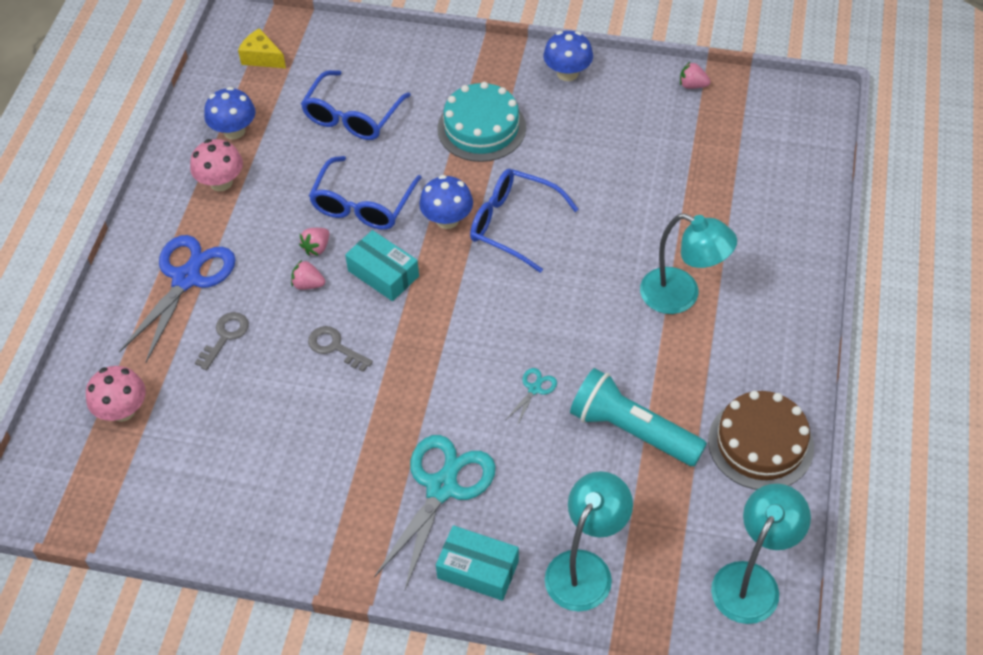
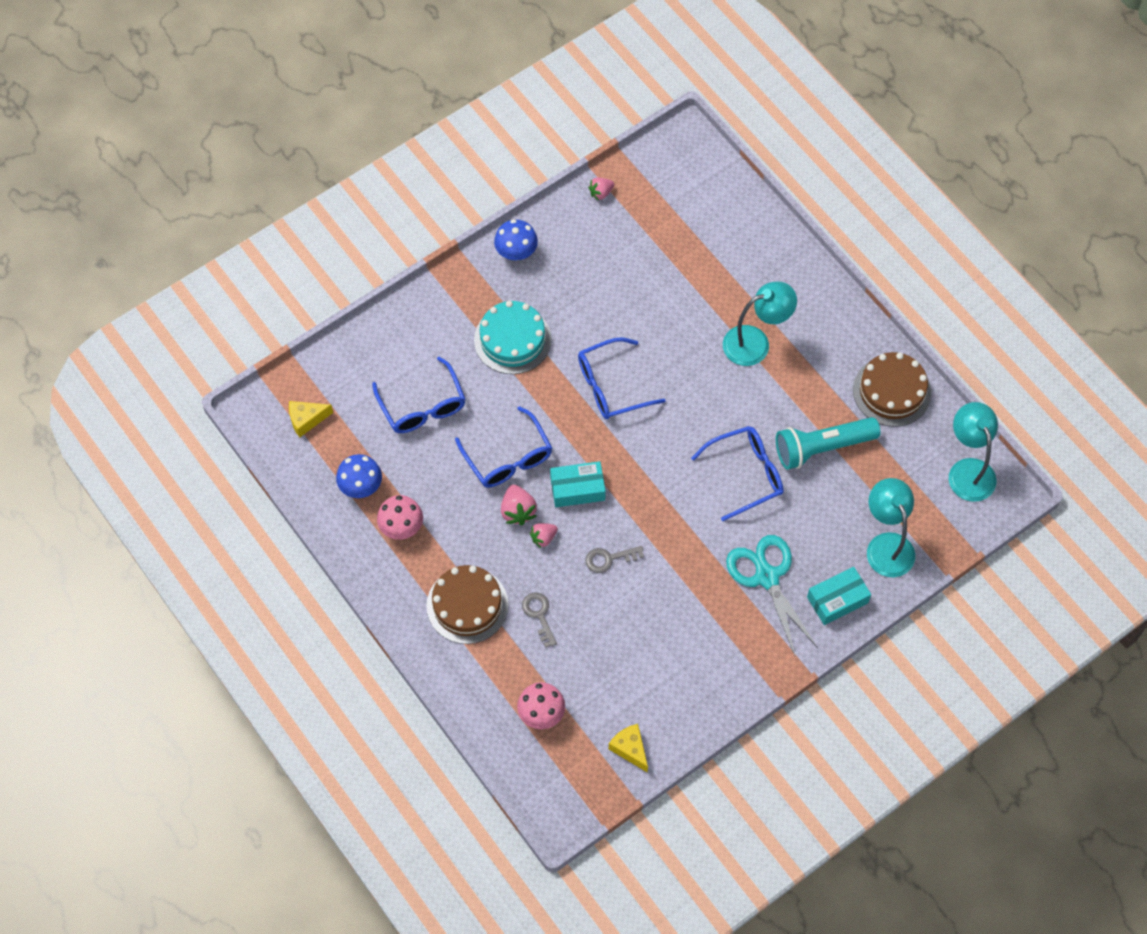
camera: 50 degrees left, 10 degrees up
(145, 508) = (630, 749): none -> yellow cheese
(186, 278) = (467, 605): blue scissors -> brown cake
(317, 248) = (518, 511): pink strawberry -> pink strawberry, size x1.51
(447, 219) = (570, 419): blue mushroom -> none
(534, 389) = (745, 474): turquoise scissors -> blue glasses

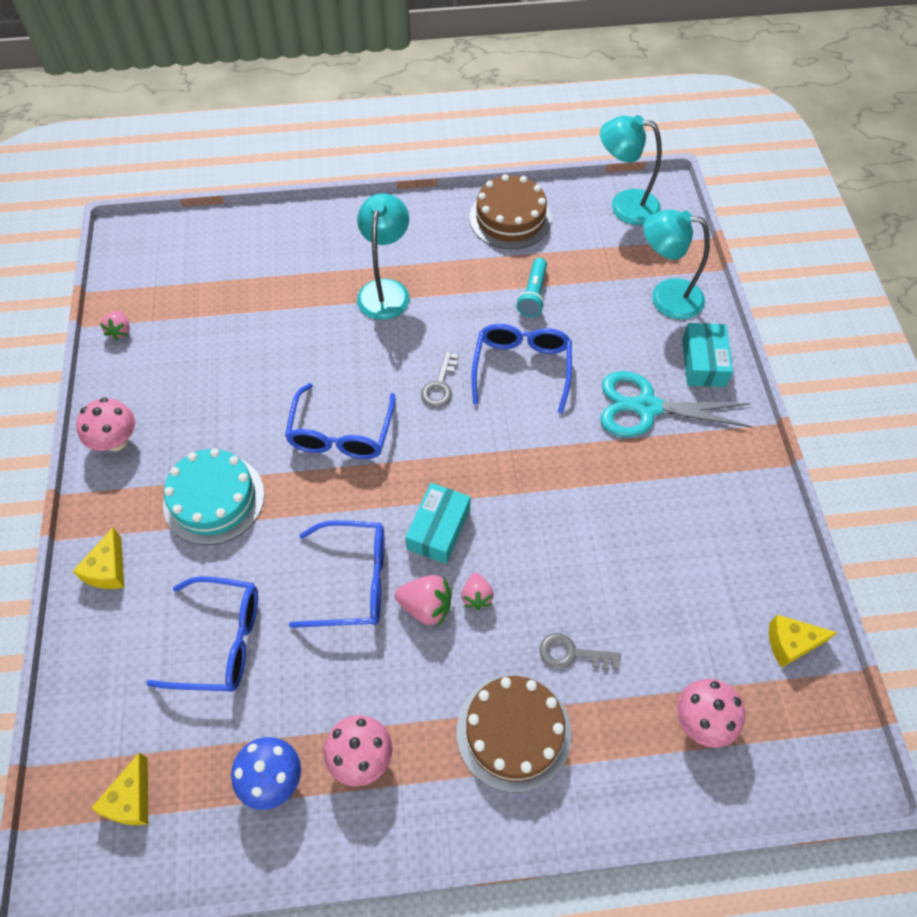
camera: 60 degrees left, 5 degrees down
(427, 312) = (108, 569): none -> yellow cheese
(516, 252) = (116, 440): blue mushroom -> pink mushroom
(609, 559) = (542, 542): grey key -> grey key (440, 385)
(822, 447) = (533, 295): turquoise flashlight -> turquoise flashlight, size x0.59

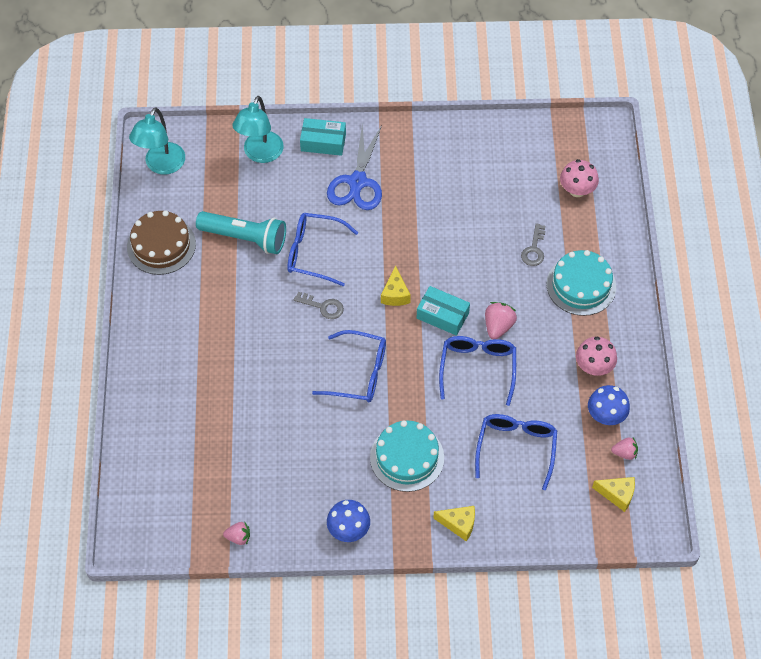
camera: 85 degrees left, 0 degrees up
(116, 440) = (348, 530): pink mushroom -> blue mushroom
(385, 290) = (224, 339): turquoise lamp -> none
(476, 596) = (493, 297): pink strawberry -> pink strawberry (624, 453)
(513, 732) = (581, 285): brown cake -> turquoise cake
(533, 295) = (245, 238): turquoise flashlight -> turquoise flashlight, size x1.69
(646, 408) = (357, 182): turquoise scissors -> blue scissors
(791, 643) = (533, 138): yellow cheese -> yellow cheese (395, 294)

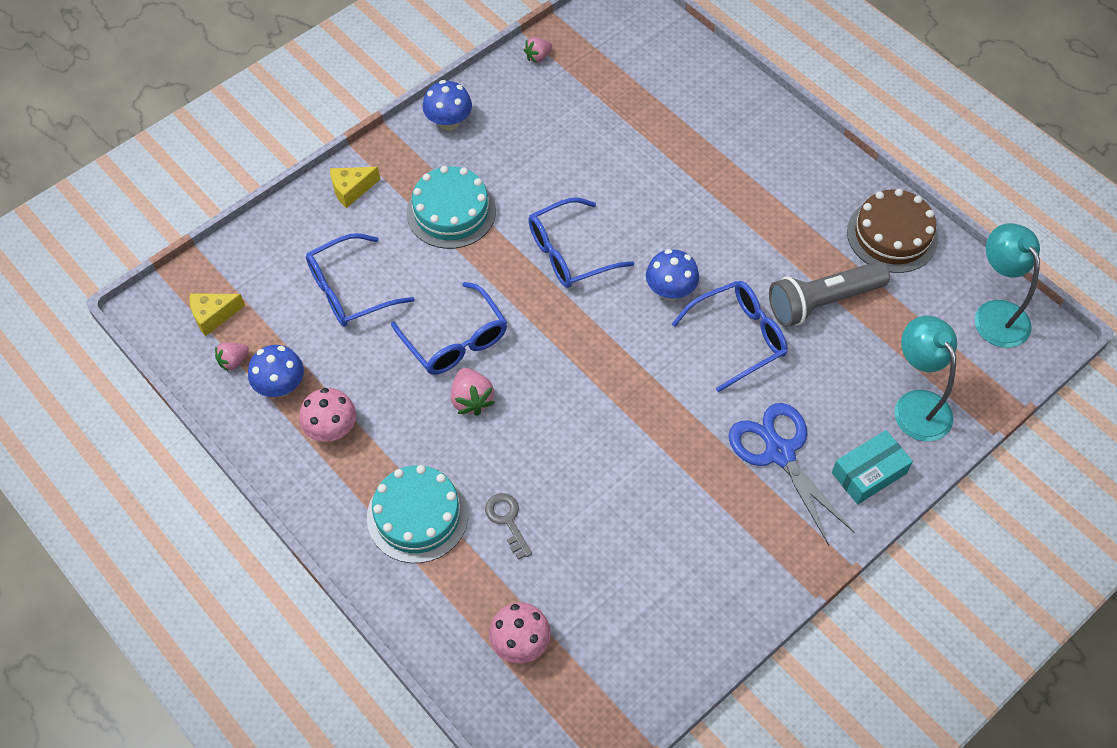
camera: 140 degrees right, 0 degrees up
(245, 238) = (822, 301): turquoise flashlight -> grey flashlight
(323, 307) = (670, 290): grey key -> blue mushroom
(395, 294) = (611, 356): yellow cheese -> none
(442, 315) = (541, 369): turquoise box -> none
(516, 449) = (350, 290): blue glasses -> blue glasses turned 90 degrees clockwise

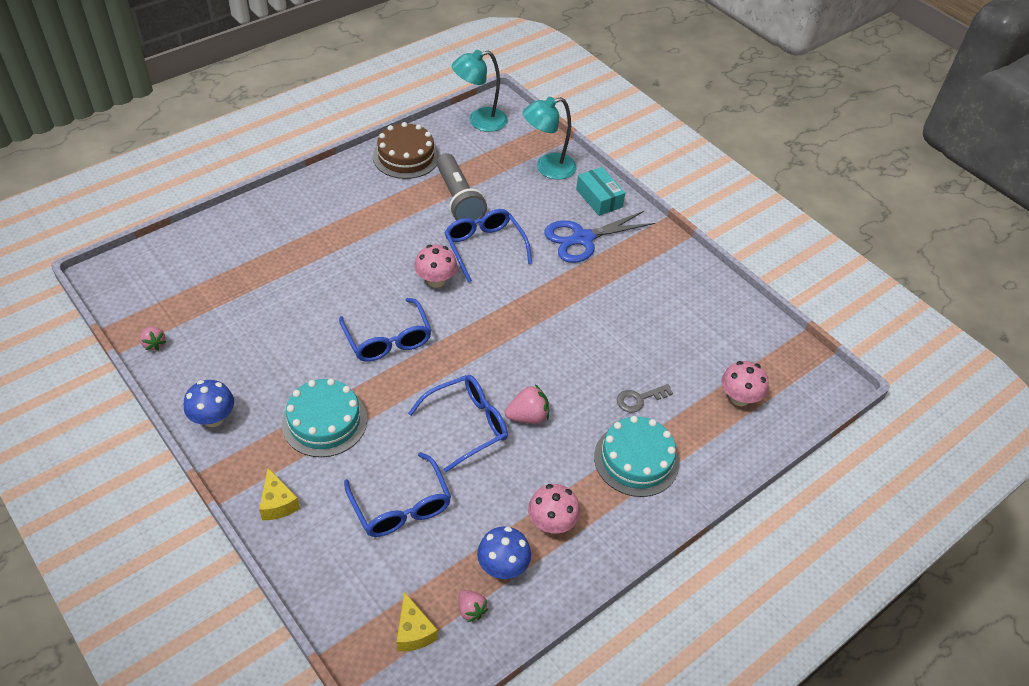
camera: 90 degrees left, 10 degrees down
(670, 290) = (436, 280): blue mushroom -> pink mushroom

